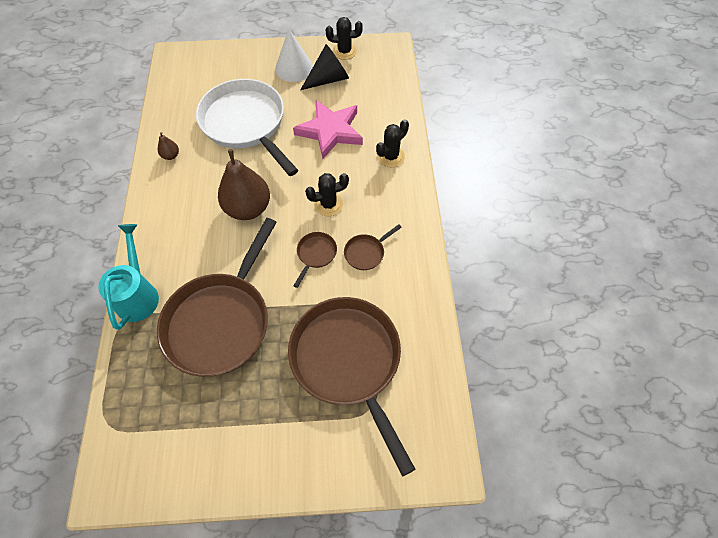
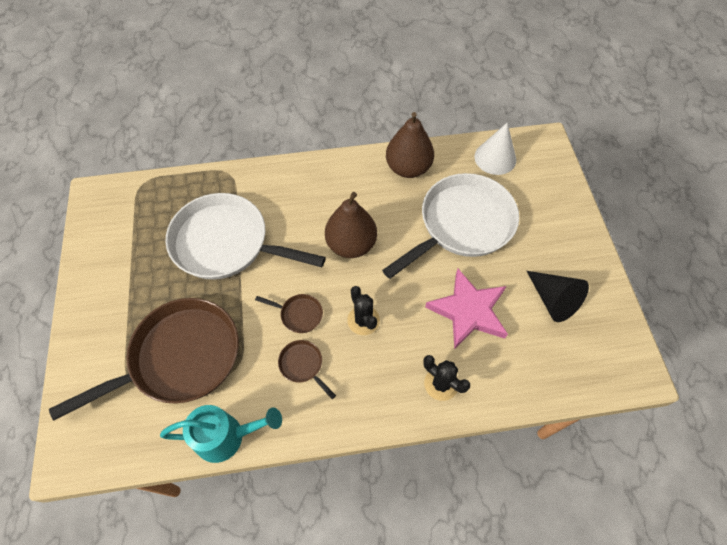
camera: 85 degrees right, 0 degrees up
(138, 294) = (254, 177): turquoise watering can -> turquoise watering can (227, 436)
(171, 156) = (408, 168): brown pear -> brown pear, size x2.33
(221, 321) = (227, 243): brown pan -> white pan
(294, 68) = (561, 259): white cone -> white cone (495, 158)
(344, 51) = (608, 313): black cactus -> none

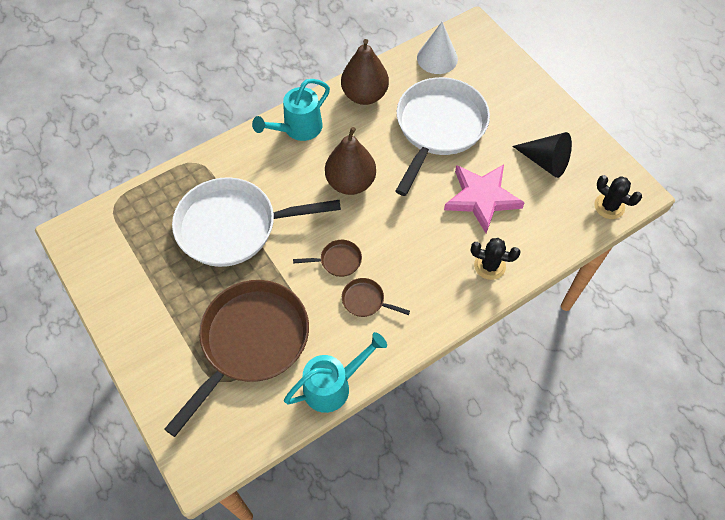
camera: 25 degrees left, 0 degrees up
(331, 176) = (298, 129): none -> turquoise watering can
(363, 320) = (397, 242): black cactus -> black cactus (609, 206)

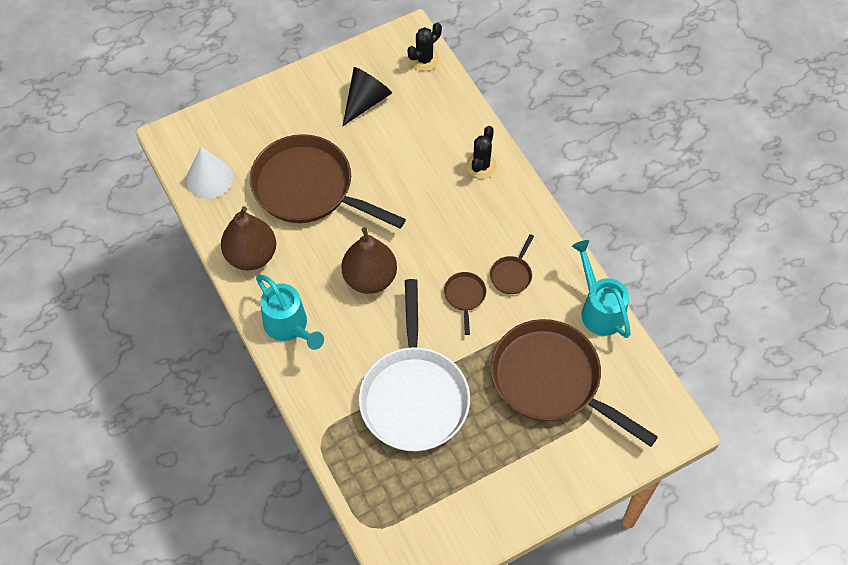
camera: 85 degrees left, 0 degrees up
(438, 128) = (309, 188): white pan -> brown pan
(481, 198) = (403, 162): pink star -> none

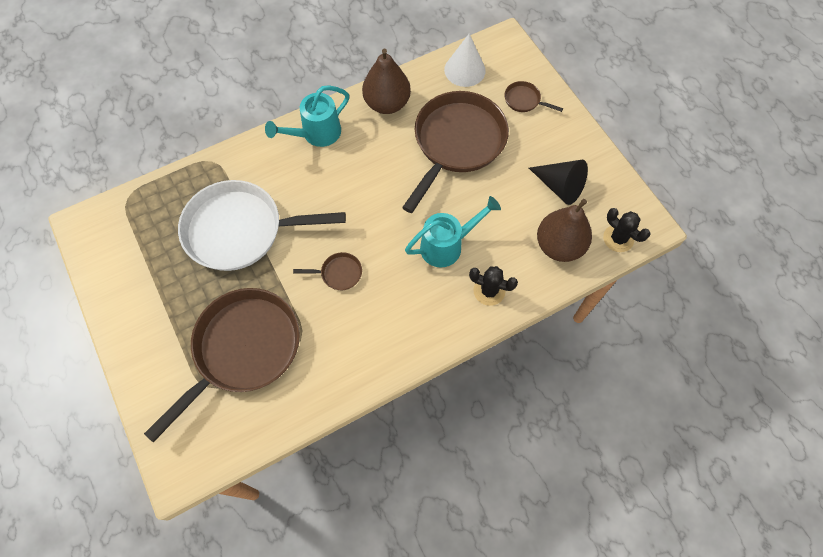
camera: 90 degrees right, 5 degrees up
(370, 278) = (361, 194): brown pear -> brown pear (559, 246)
(512, 275) = (361, 317): brown pan -> brown pan (524, 100)
(599, 309) = (318, 401): turquoise watering can -> turquoise watering can (447, 245)

